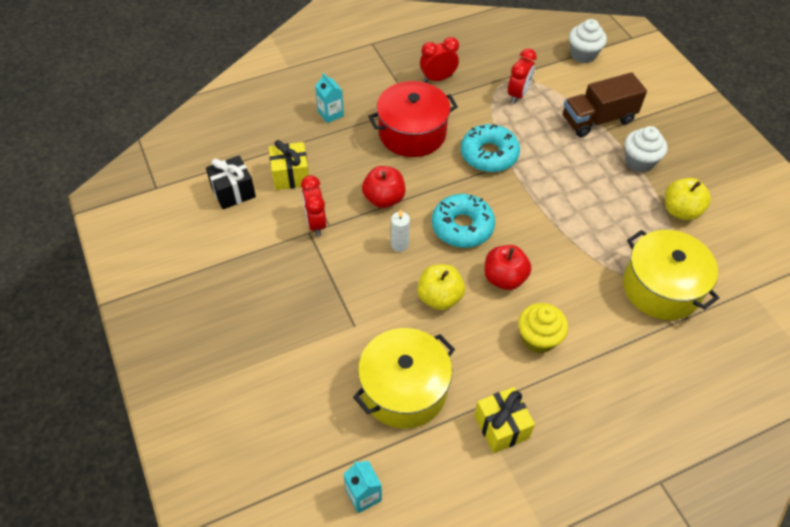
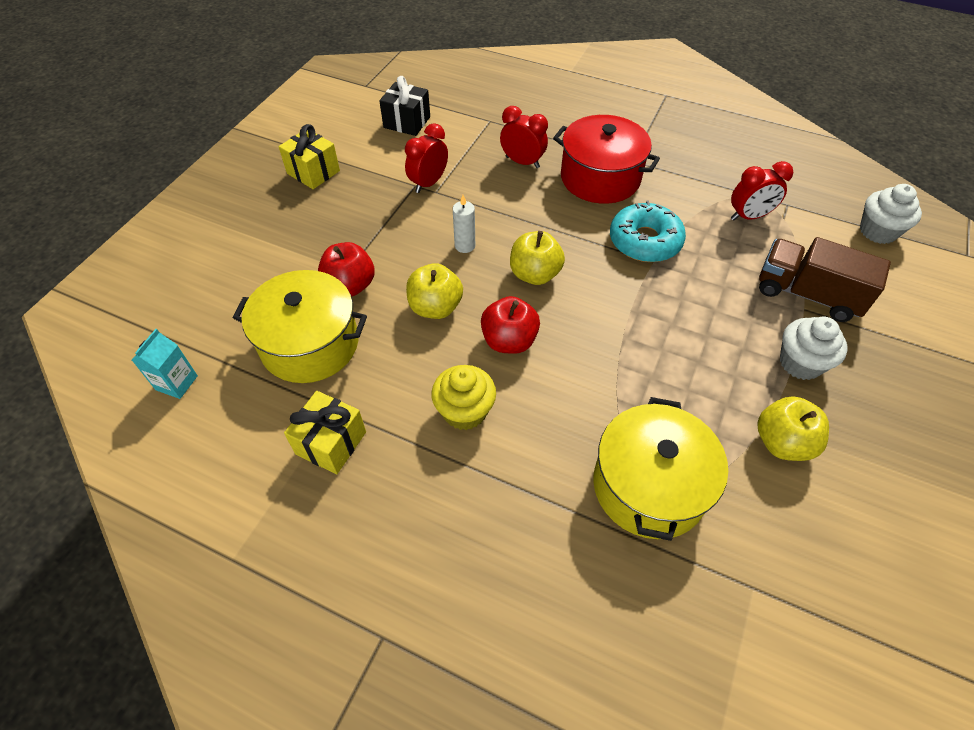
camera: 50 degrees right, 0 degrees up
(291, 176) = (460, 140): yellow gift -> yellow gift (313, 172)
(330, 114) = (554, 121): turquoise carton -> none
(384, 199) = (503, 206): red apple -> red apple (350, 286)
(438, 78) = (686, 155): red clock -> red clock (522, 162)
(462, 227) = (535, 274): turquoise donut -> yellow apple

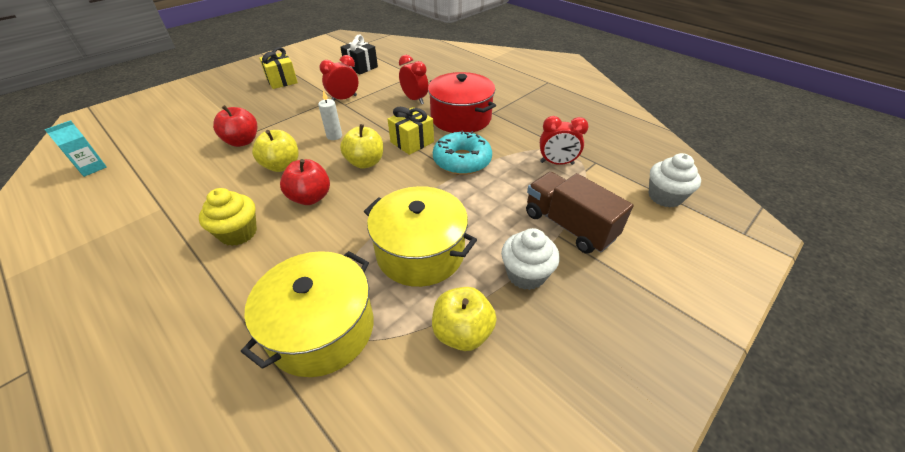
camera: 20 degrees right, 10 degrees down
(310, 344) = (186, 167): yellow pot -> yellow pot (420, 252)
(331, 443) = (137, 227): yellow gift -> yellow gift (412, 142)

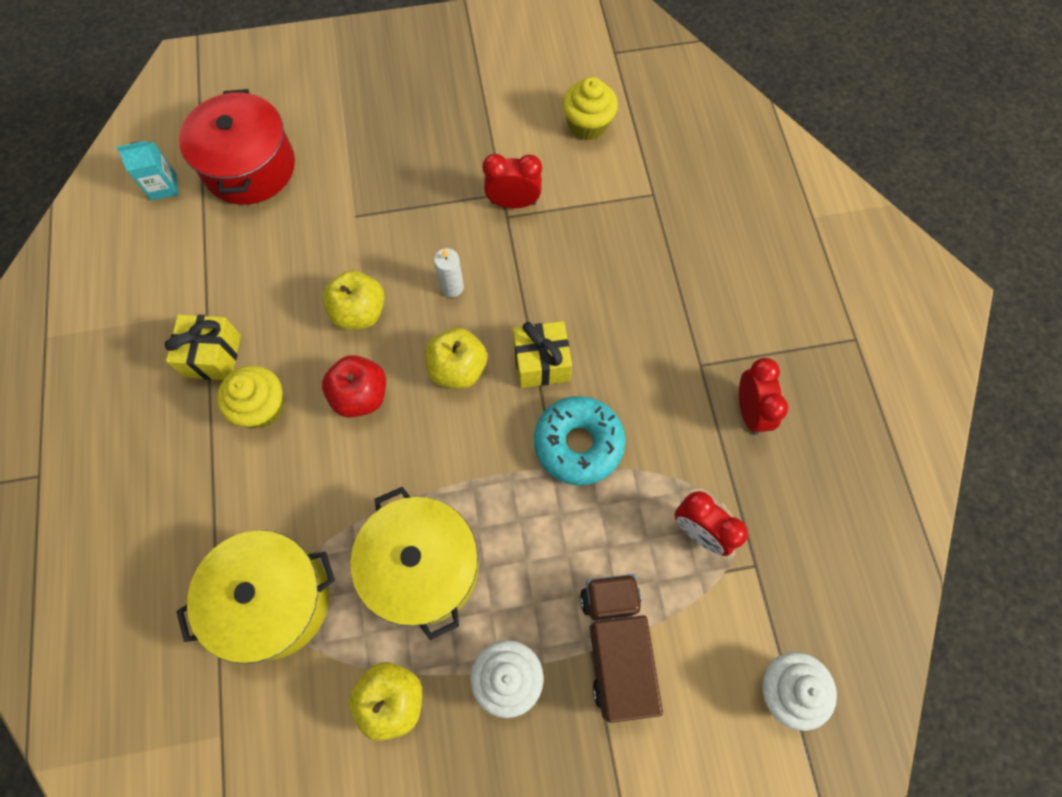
camera: 35 degrees right, 25 degrees up
(242, 141) = (339, 230): red apple -> none
(282, 81) = (455, 102): yellow gift -> yellow gift (213, 356)
(361, 67) = (587, 125): black gift -> yellow cupcake
(414, 99) = (610, 263): red clock -> red clock (750, 411)
(461, 118) = (645, 349): red pot -> red pot (249, 167)

